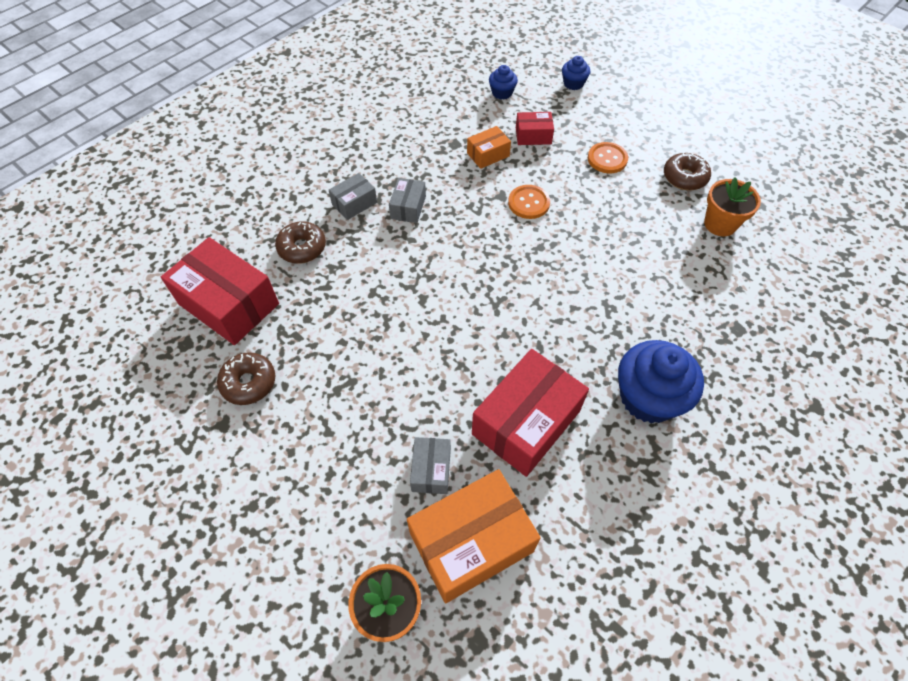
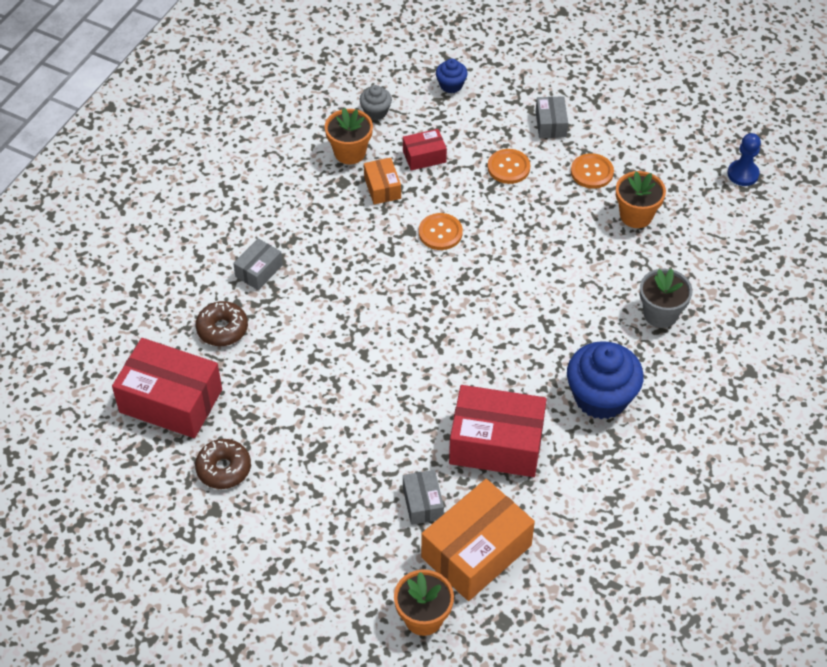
camera: 15 degrees left, 5 degrees down
(408, 207) = (317, 263): grey box -> grey box (550, 124)
(469, 121) = (350, 152): none -> orange flower pot
(488, 154) = (382, 188): orange box -> orange box turned 60 degrees counterclockwise
(502, 93) = (376, 111): blue cupcake -> grey cupcake
(526, 422) = (496, 444): red box -> red box turned 75 degrees clockwise
(684, 177) = (592, 172): brown donut -> orange button
(728, 324) = (660, 314): none -> grey flower pot
(833, 206) = (743, 174): none -> blue pawn

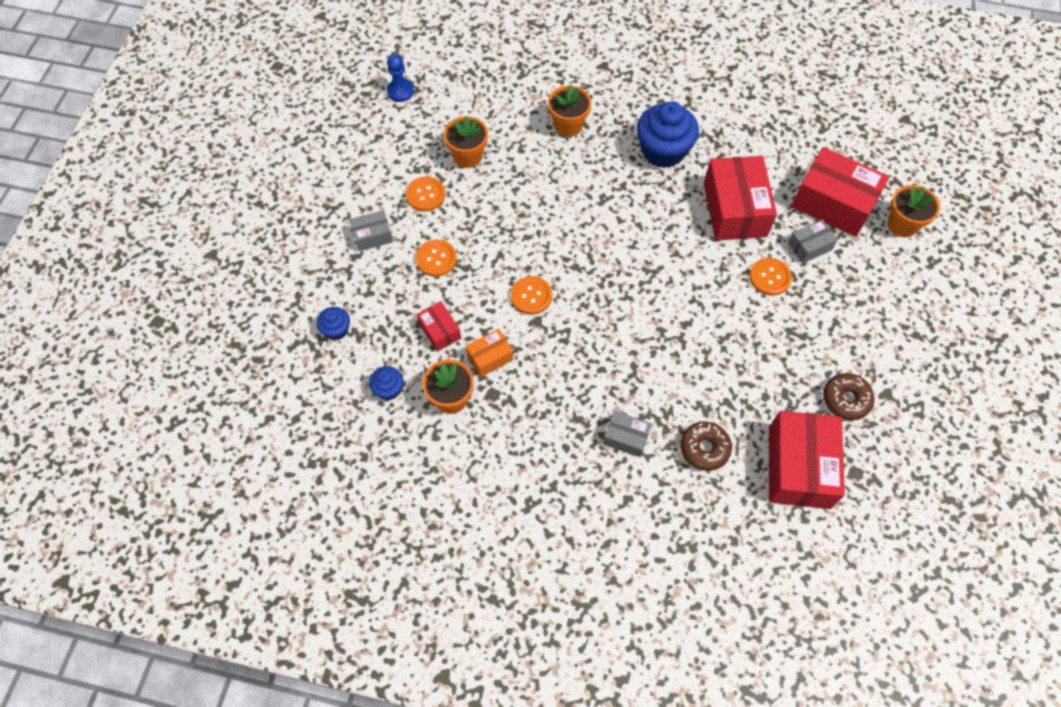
camera: 105 degrees left, 10 degrees up
(376, 111) = (388, 389): grey cupcake -> blue cupcake
(394, 449) = (770, 277): none -> orange button
(476, 551) = (833, 203): orange box -> red box
(660, 314) = (568, 125): grey flower pot -> orange flower pot

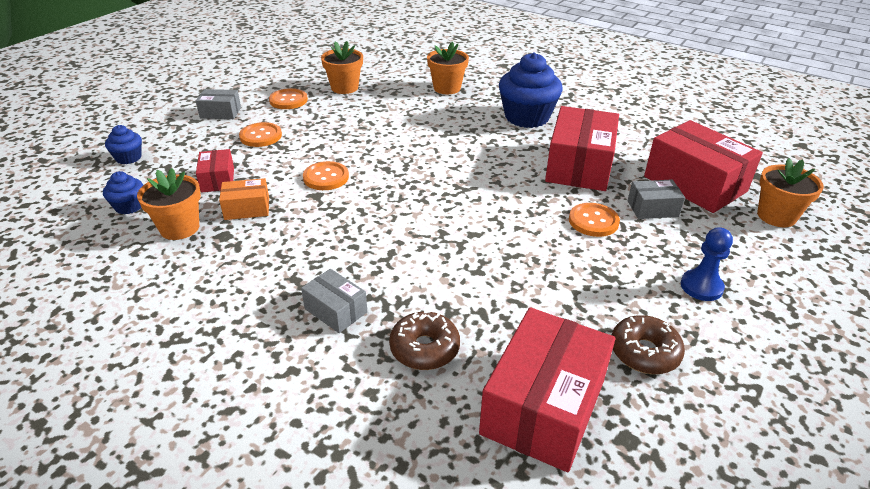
camera: 20 degrees right, 25 degrees down
(400, 91) = (321, 49): blue pawn -> blue pawn (701, 287)

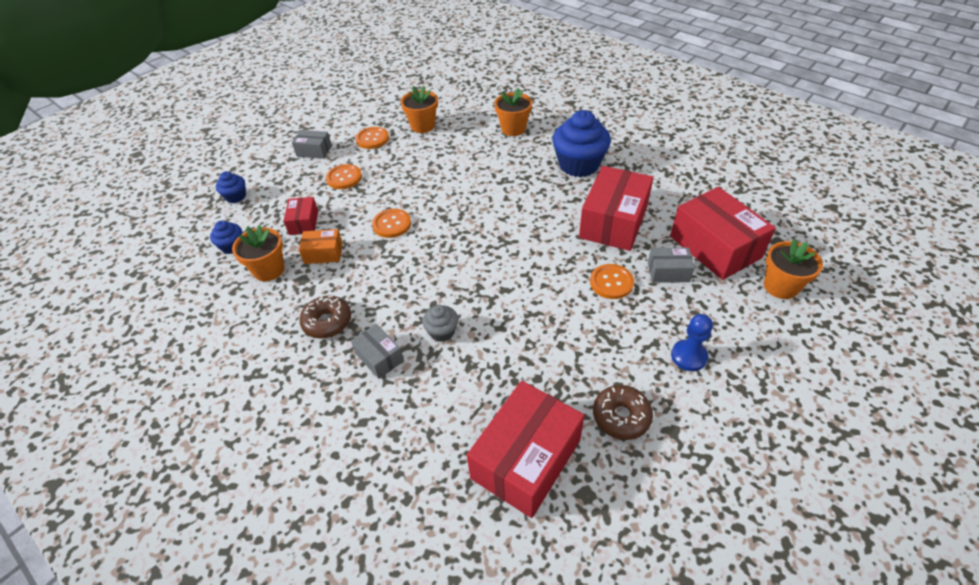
camera: 10 degrees right, 10 degrees up
(408, 279) = (442, 332): none -> grey cupcake
(424, 348) = (443, 398): brown donut -> brown donut (327, 322)

